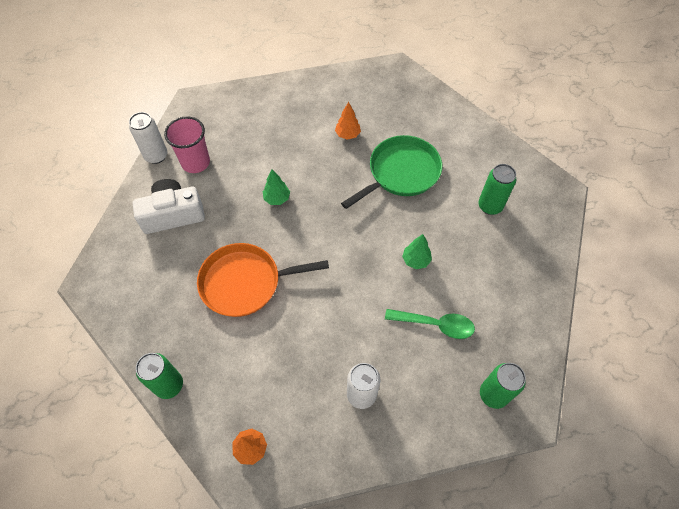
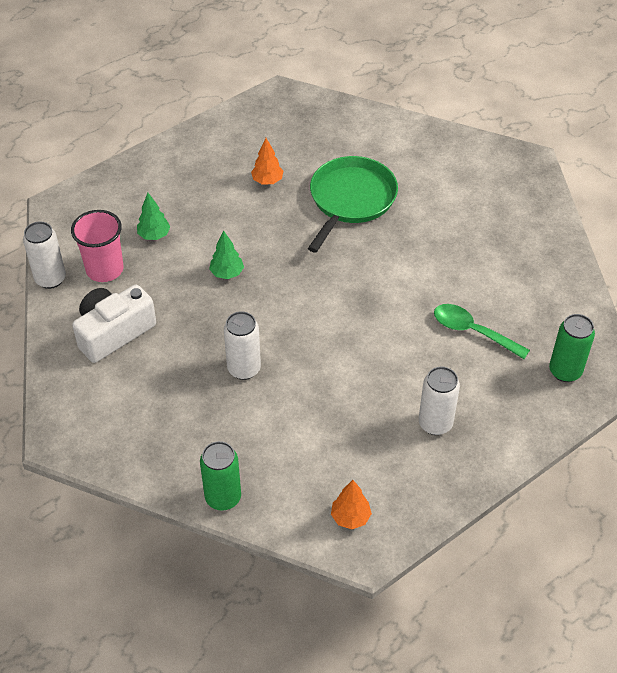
camera: 25 degrees left, 10 degrees down
(245, 282) = (244, 369): orange pan -> white can
(416, 260) = (417, 279): green tree -> green tree (154, 235)
(435, 325) = (472, 331): green spoon -> green spoon turned 135 degrees counterclockwise
(490, 206) = (464, 200): green can -> none

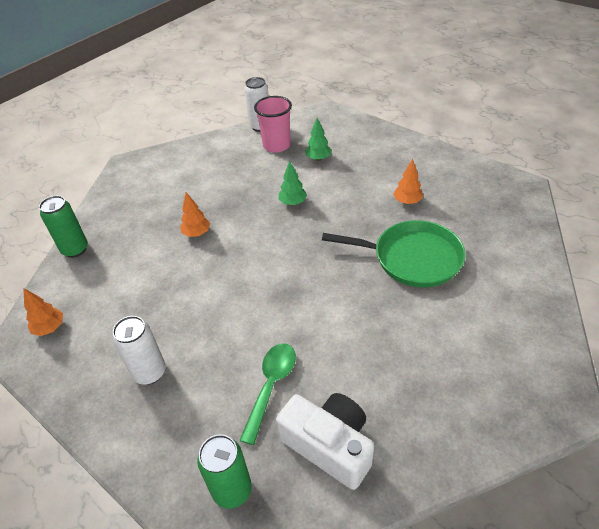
camera: 80 degrees right, 5 degrees down
(114, 332) = (220, 163): white camera -> white camera (329, 445)
(244, 369) = (197, 233): white can -> orange tree

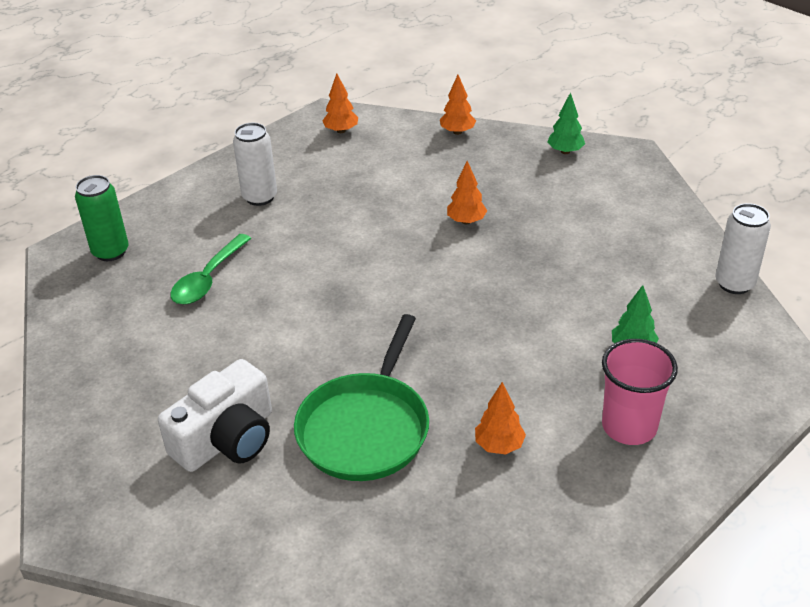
camera: 95 degrees right, 5 degrees down
(75, 249) = (457, 132): green can -> orange tree
(271, 386) = (208, 279): green spoon -> green spoon turned 90 degrees clockwise
(276, 145) = (674, 300): pink cup -> pink cup (629, 426)
(293, 203) = (517, 311): green tree -> green tree (565, 151)
(329, 445) = (121, 316): white camera -> white camera (227, 439)

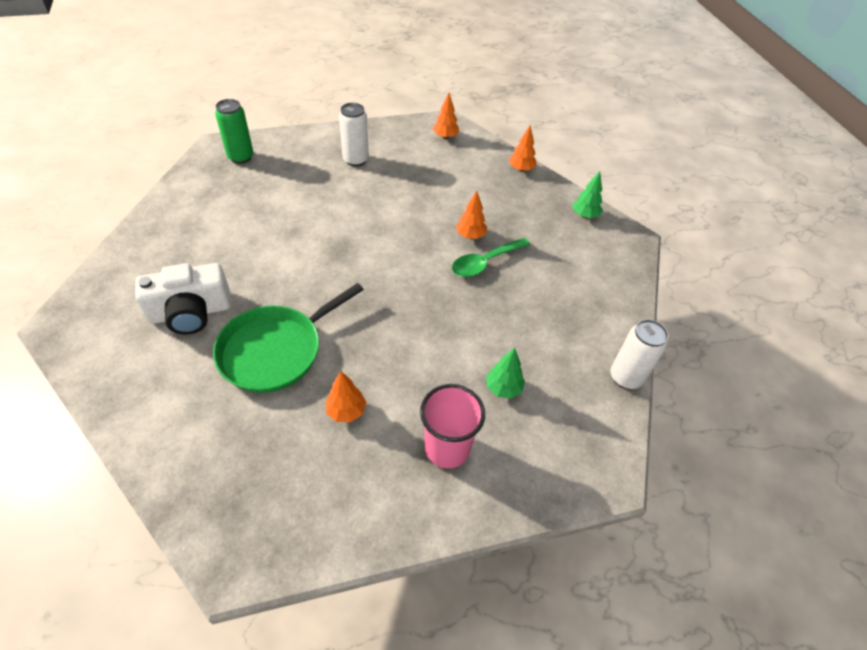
camera: 25 degrees right, 10 degrees up
(208, 279) = (277, 200): green spoon -> green spoon (485, 262)

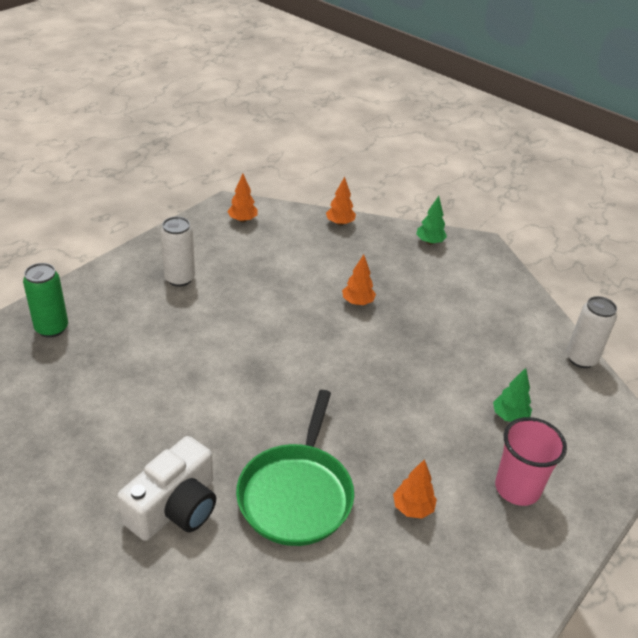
camera: 35 degrees left, 10 degrees down
(485, 262) = (393, 320): green spoon -> none

